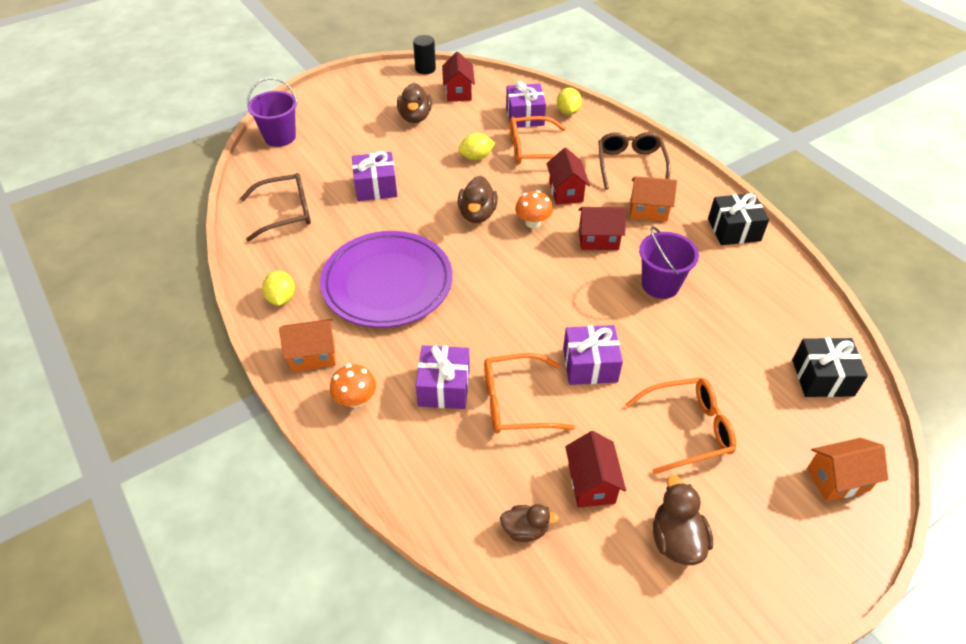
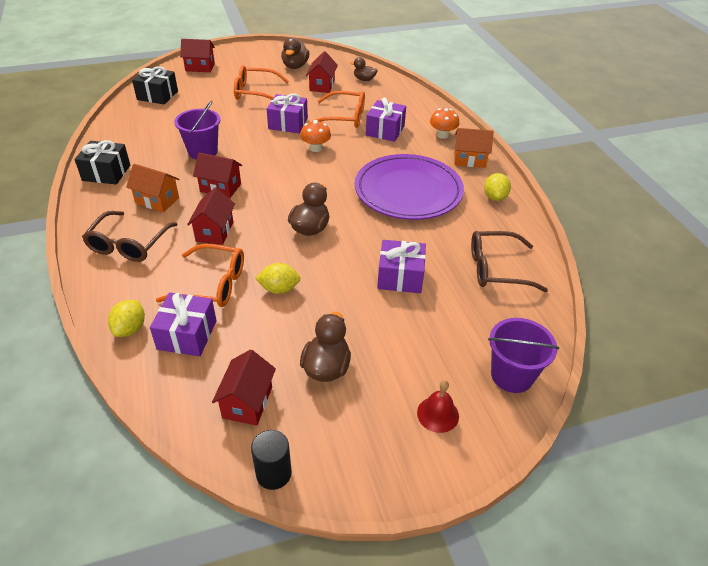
camera: 165 degrees left, 5 degrees down
(332, 108) = (438, 414): none -> red bell
(533, 222) = (265, 211): orange mushroom -> orange mushroom (316, 148)
(838, 479) = (200, 67): orange house -> red house

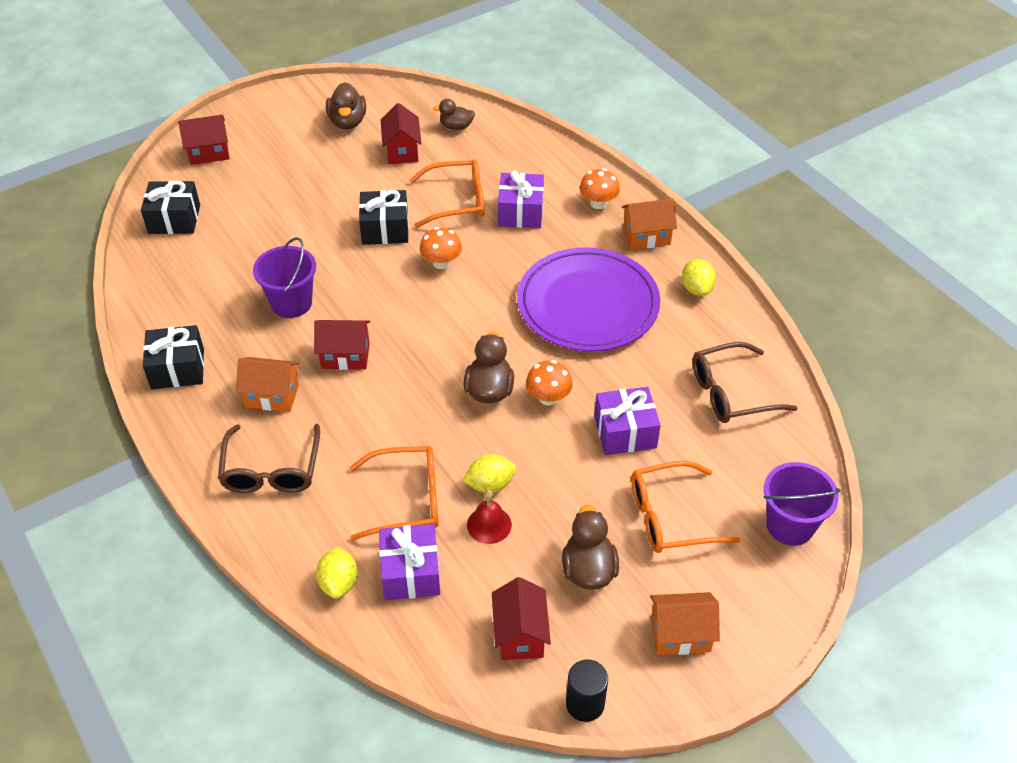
camera: 15 degrees left, 5 degrees up
(214, 231) = (371, 424): red house -> none
(256, 92) = (314, 183): orange glasses -> orange glasses (671, 517)
(288, 123) = (385, 229): purple gift -> black gift
(351, 242) = (548, 397): none -> orange mushroom
(382, 438) = (680, 634): none -> orange house
(438, 414) = (728, 591): red bell -> red bell (489, 525)

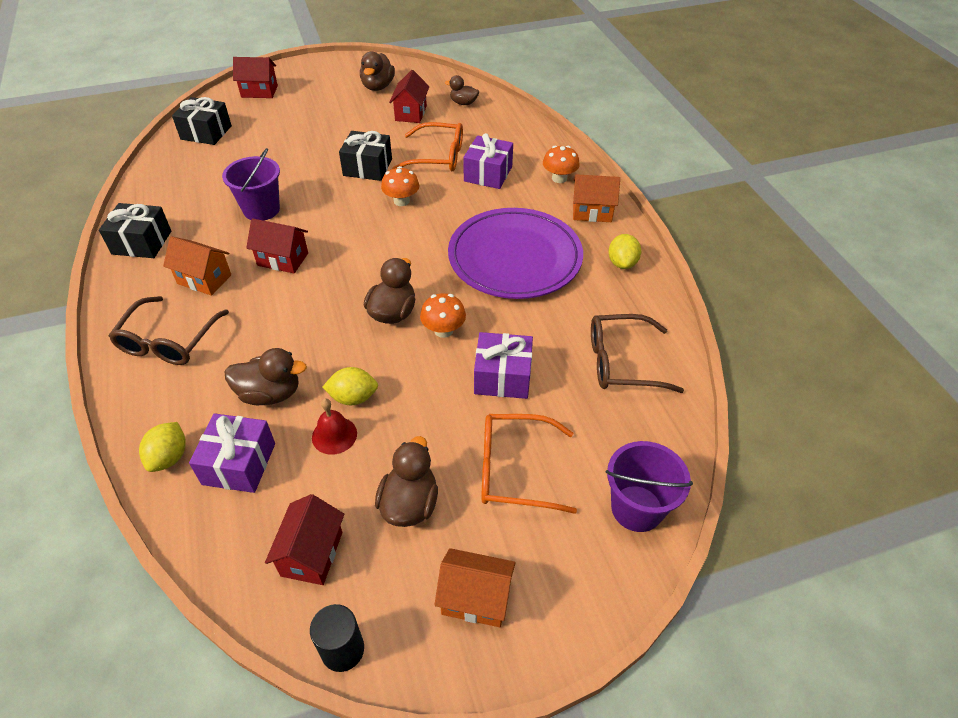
camera: 15 degrees right, 0 degrees up
(406, 499) = (270, 393): orange glasses -> brown duck

